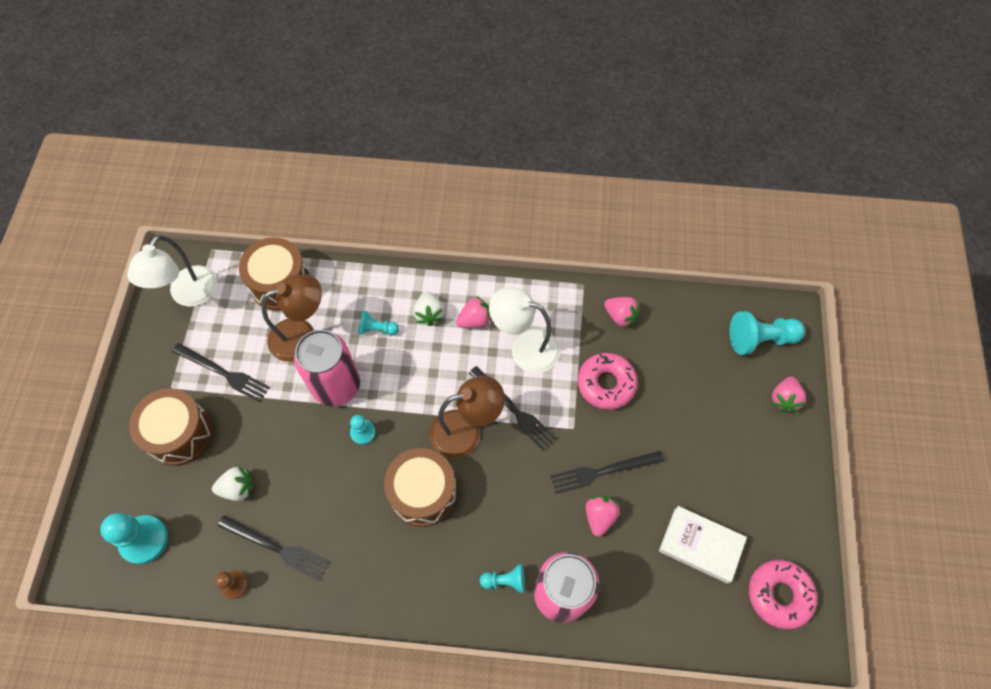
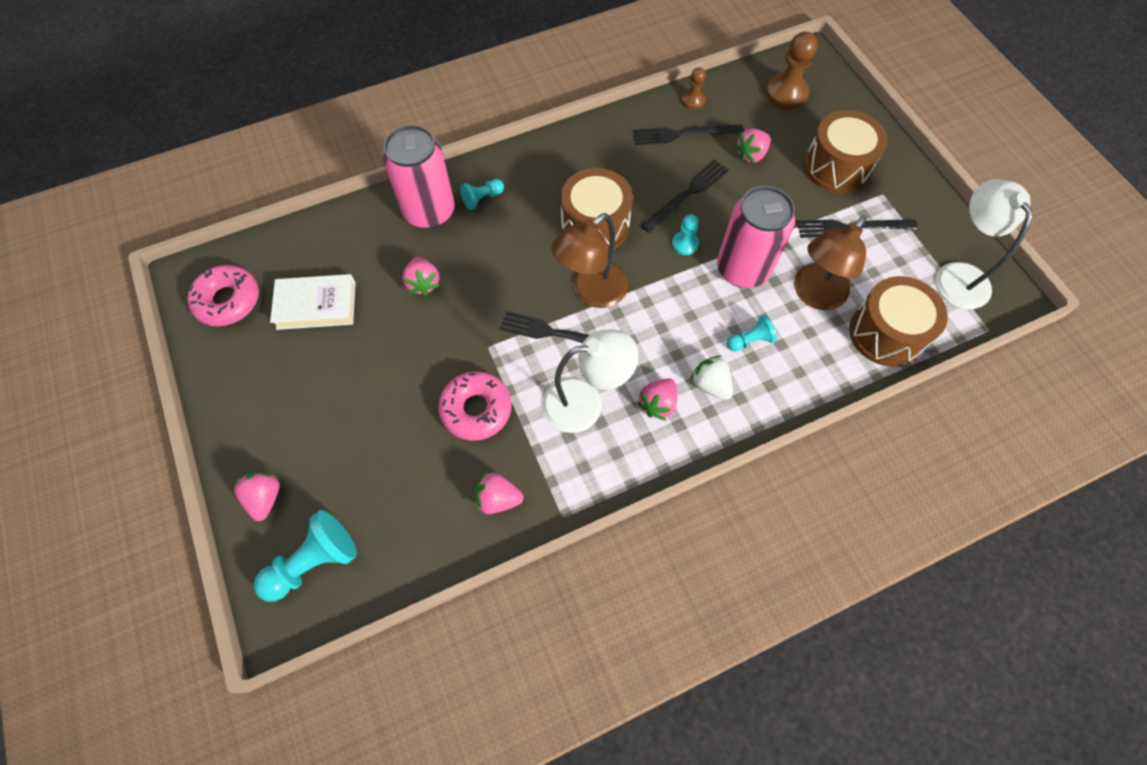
camera: 150 degrees right, 0 degrees up
(144, 540) = (786, 93): turquoise pawn -> brown pawn
(237, 488) = (751, 155): white strawberry -> pink strawberry
(603, 471) = (438, 322): black fork -> black fork (687, 194)

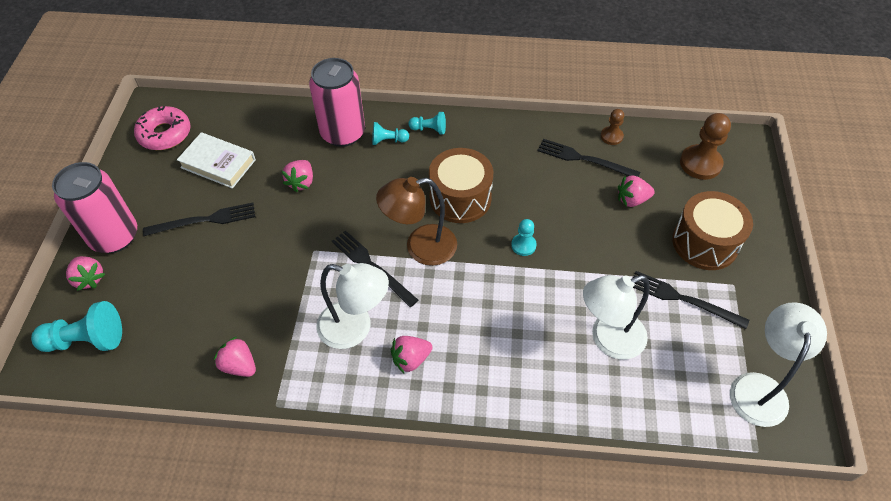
camera: 30 degrees right, 10 degrees down
(265, 498) = (89, 279): pink strawberry -> pink strawberry turned 120 degrees clockwise
(476, 409) = (272, 292): pink donut -> none
(687, 194) = (553, 207): black fork -> black fork (204, 220)
(710, 385) = (465, 366): white strawberry -> none
(742, 269) = (558, 288): pink can -> pink can (114, 236)
(750, 340) = (523, 348): turquoise pawn -> turquoise pawn (429, 129)
(814, 295) = (608, 339): brown lamp -> white lamp
(886, 333) = (652, 404): brown drum -> none

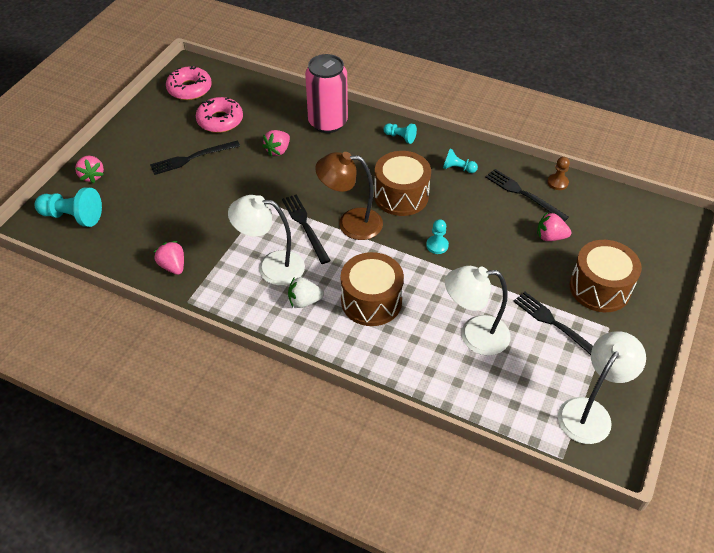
camera: 20 degrees right, 5 degrees down
(114, 236) = (122, 152): pink can -> none
(204, 220) = (192, 158): black fork -> black fork turned 150 degrees clockwise
(218, 164) = (220, 120): white book -> pink donut
(355, 328) = (271, 266): white lamp -> white lamp turned 150 degrees clockwise
(388, 140) = (362, 137): turquoise pawn -> turquoise pawn (457, 168)
(411, 359) = (304, 301): pink strawberry -> white strawberry
(484, 334) = (371, 301): none -> brown drum
(700, 163) = (629, 225): brown pawn -> none

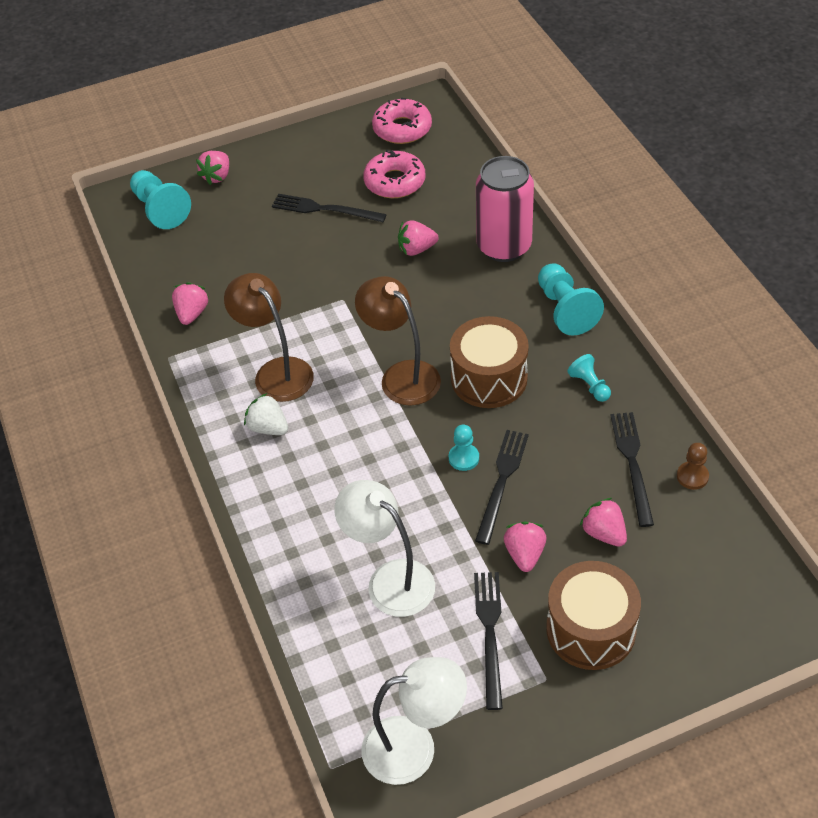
camera: 45 degrees right, 0 degrees up
(271, 266) = (276, 372): white lamp -> brown lamp
(305, 226) = (353, 350): black fork -> black fork (501, 482)
(371, 301) = (330, 471): brown drum -> none
(400, 137) = (565, 310): turquoise pawn -> turquoise pawn, size x1.78
(526, 273) = (524, 554): none -> pink strawberry

